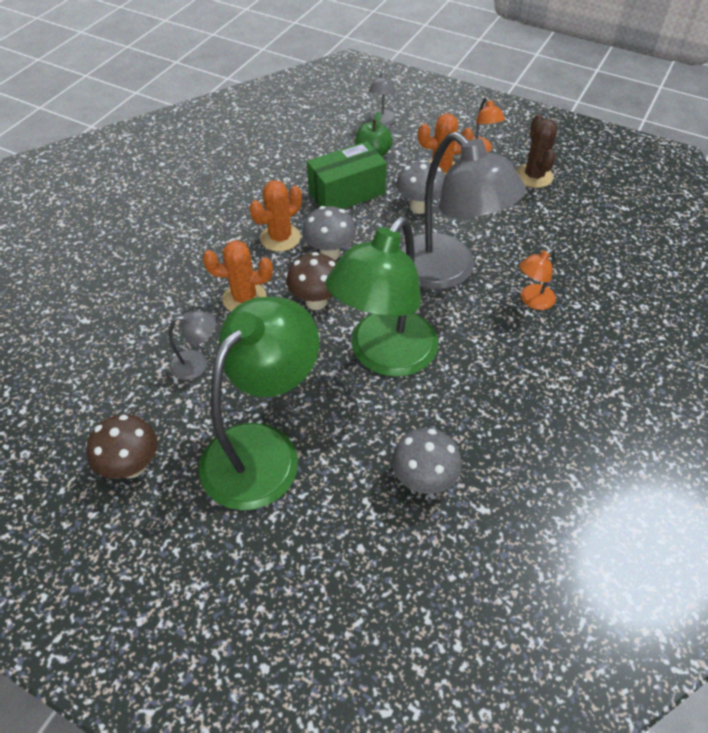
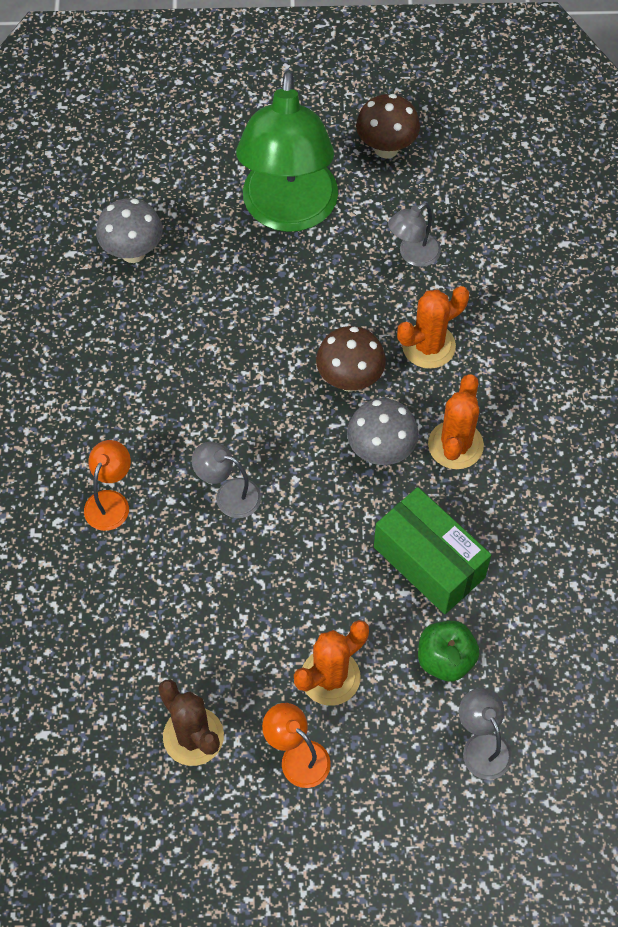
camera: 150 degrees right, 10 degrees up
(346, 193) = (429, 562): green box -> green box turned 75 degrees counterclockwise
(384, 356) = (236, 351): green lamp -> none
(419, 207) = (320, 586): grey mushroom -> none
(447, 272) = (229, 495): grey lamp -> grey lamp, size x0.42

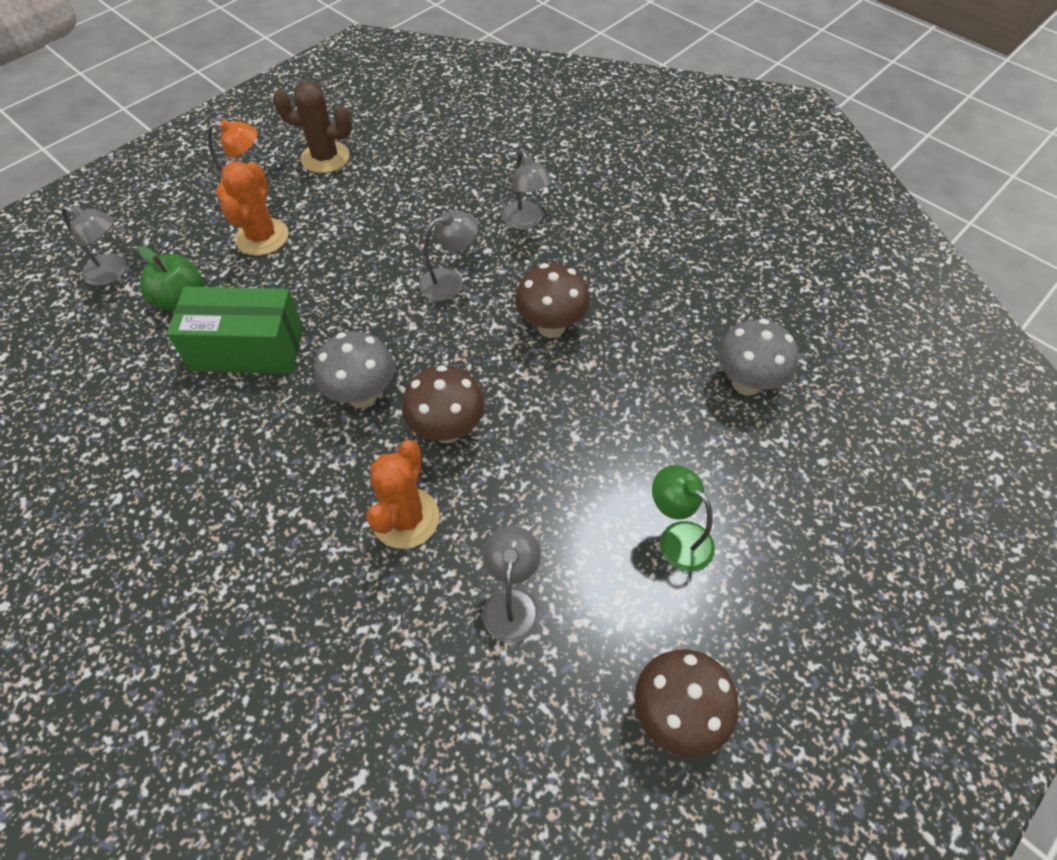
camera: 135 degrees right, 5 degrees down
(110, 501) = (526, 221): orange lamp -> grey lamp
(202, 394) = (551, 326): none -> brown mushroom
(288, 212) = (677, 537): green lamp -> green lamp, size x0.42
(455, 445) = (300, 450): orange cactus -> none

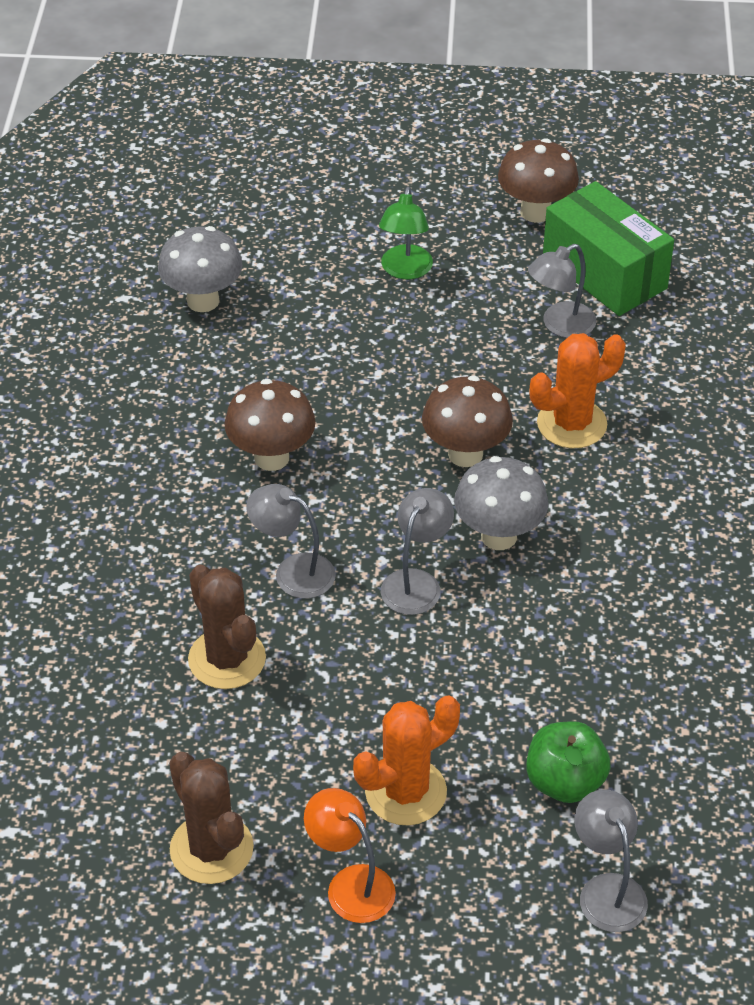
camera: 130 degrees left, 10 degrees down
(248, 349) = (552, 666): green box -> green box (604, 272)
(423, 221) = (227, 659): none -> brown cactus
(526, 221) = (137, 568): grey lamp -> grey lamp (416, 582)

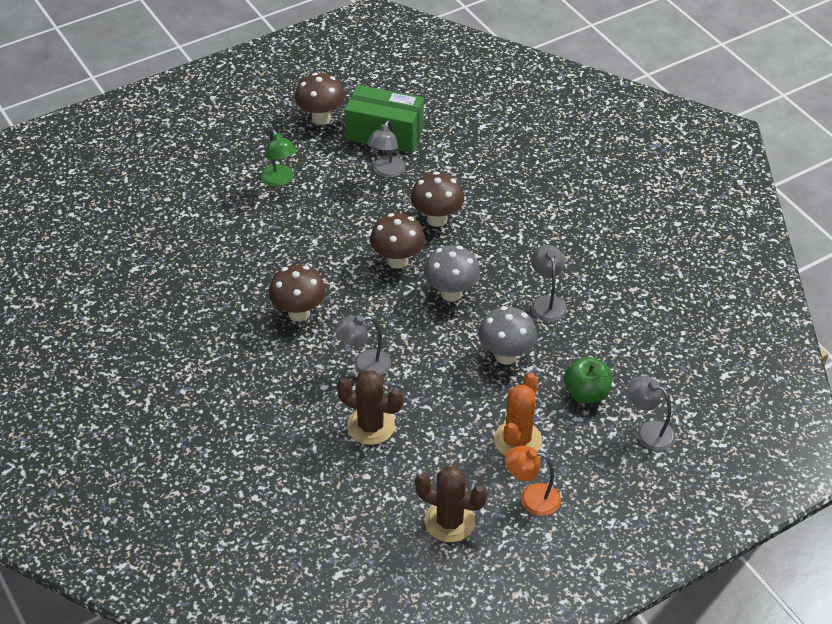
camera: 35 degrees left, 0 degrees up
(203, 301) = (182, 249): grey mushroom -> grey mushroom (506, 355)
(416, 582) = (431, 337): grey lamp -> grey lamp (547, 302)
(571, 424) = (437, 219): orange cactus -> brown mushroom

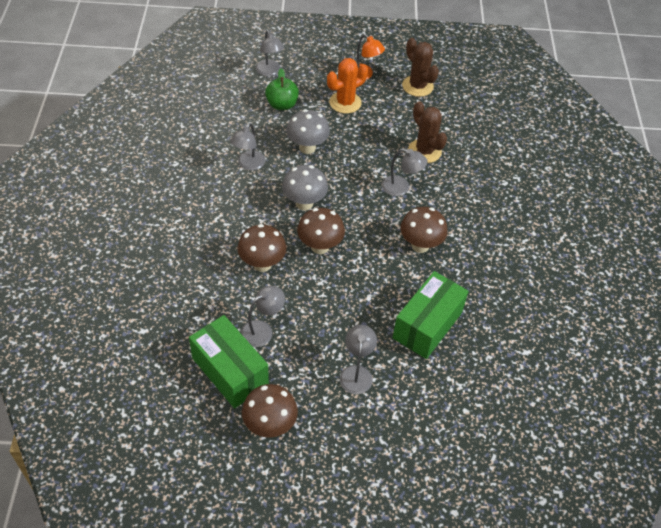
camera: 150 degrees left, 5 degrees up
(242, 245) = (427, 325): none -> green box
(280, 180) = (356, 373): green lamp -> grey lamp

